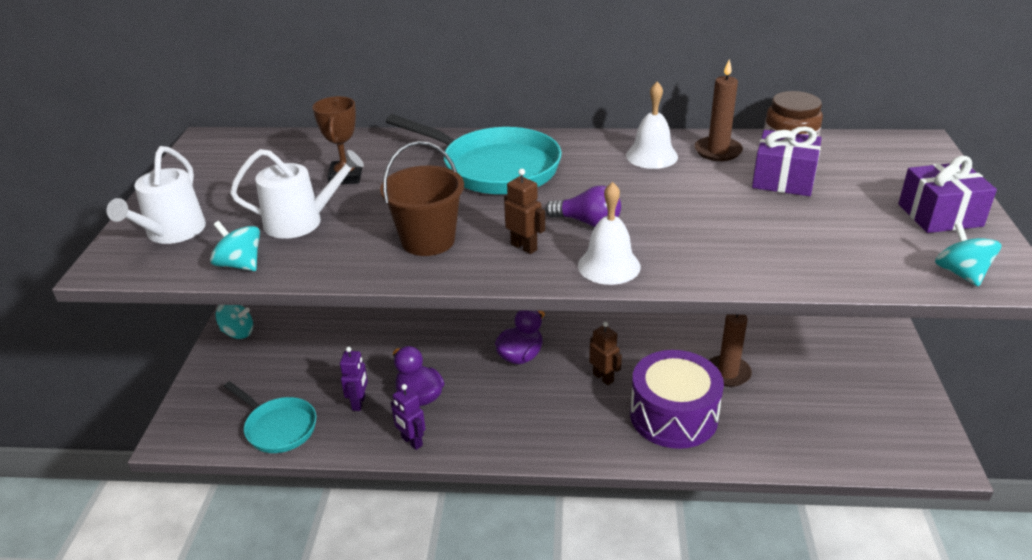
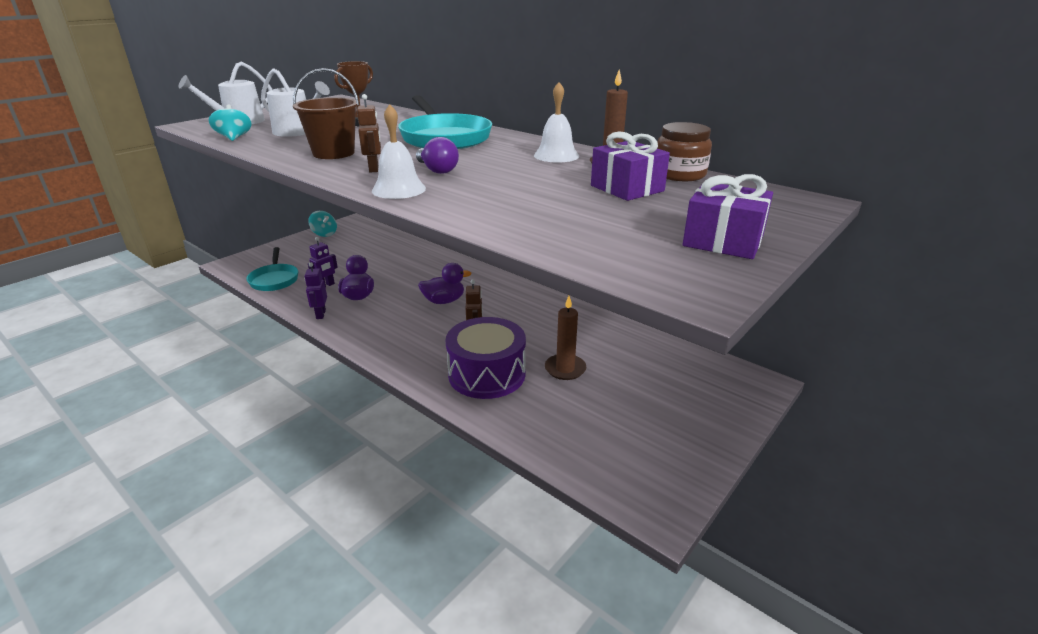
camera: 35 degrees right, 5 degrees down
(961, 273) = (654, 276): turquoise spinning top -> none

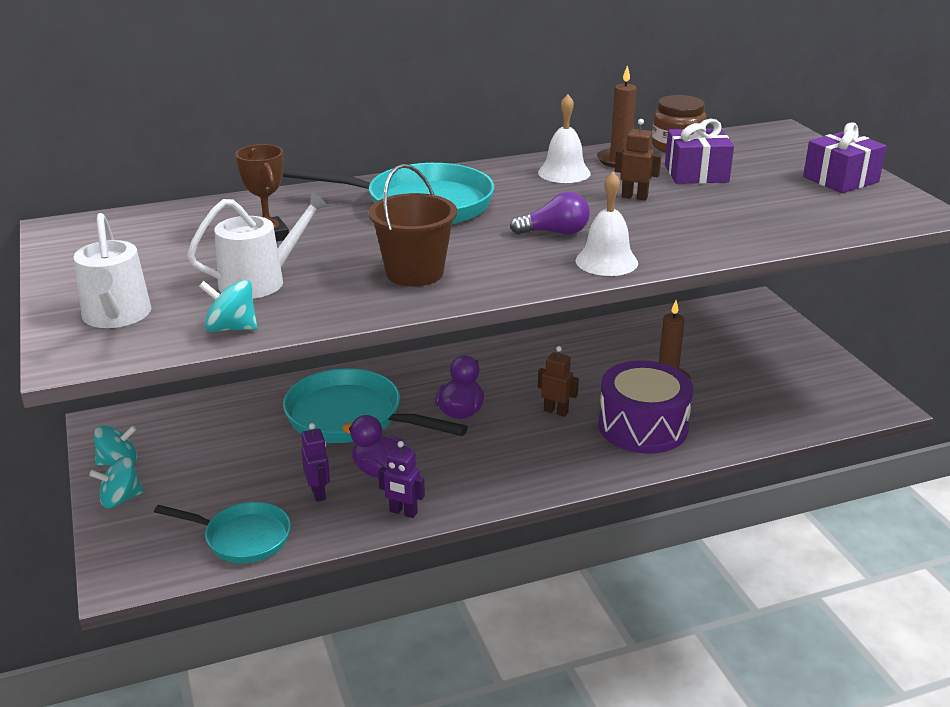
camera: 60 degrees left, 0 degrees up
(294, 244) = (120, 499): none -> turquoise spinning top
(374, 169) = (514, 261): brown robot -> brown robot (634, 197)
(408, 272) = (351, 418): none -> turquoise pan

